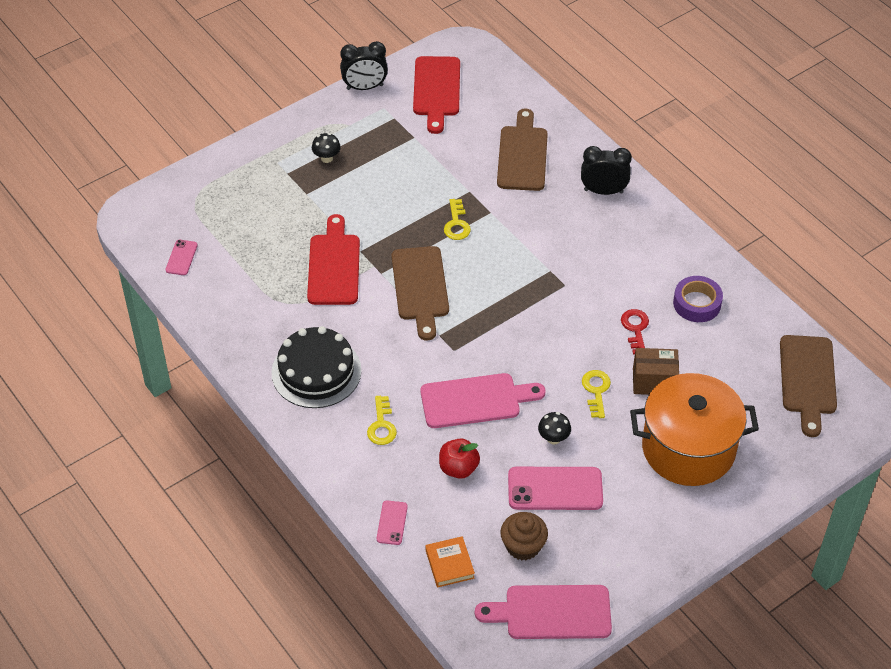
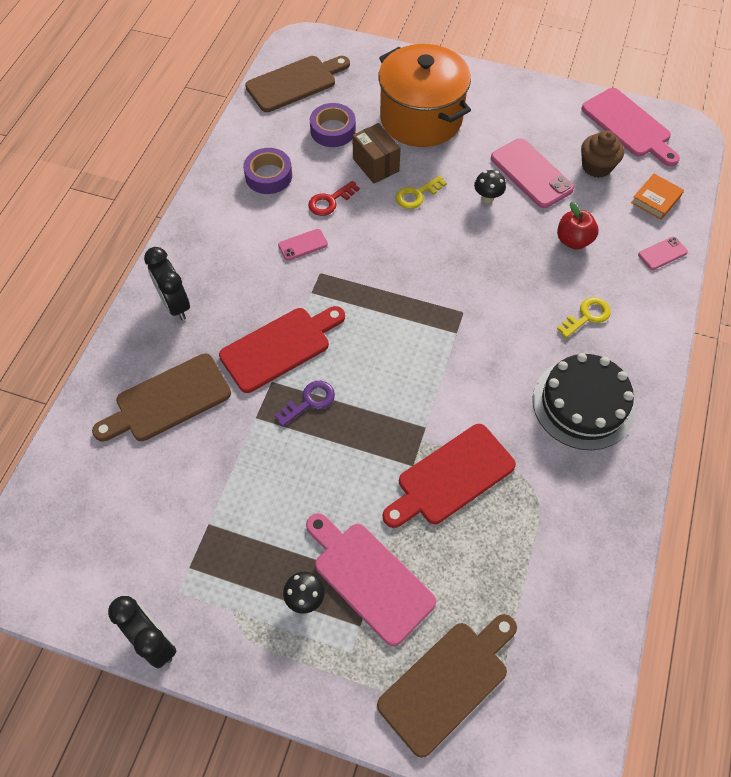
camera: 125 degrees left, 10 degrees up
(181, 257) = (569, 646): pink phone -> pink phone (303, 245)
(420, 288) = (415, 382): brown cutting board -> brown cutting board (447, 682)
(437, 90) = (111, 551): red cutting board -> red cutting board (279, 347)
(456, 224) = (309, 401): yellow key -> purple key
(475, 400) = (500, 266): pink cutting board -> pink cutting board (369, 578)
(721, 374) = (333, 130): none -> purple tape

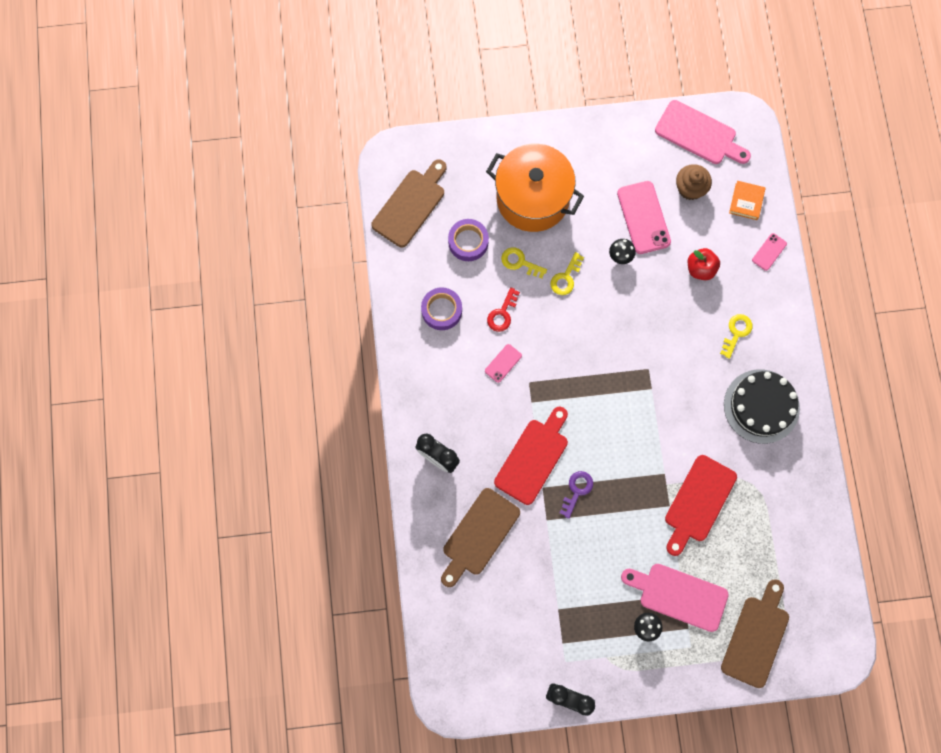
camera: 25 degrees left, 15 degrees up
(375, 165) = (520, 262): brown box -> yellow key
(531, 173) = (643, 217): pink phone -> pink phone turned 45 degrees clockwise

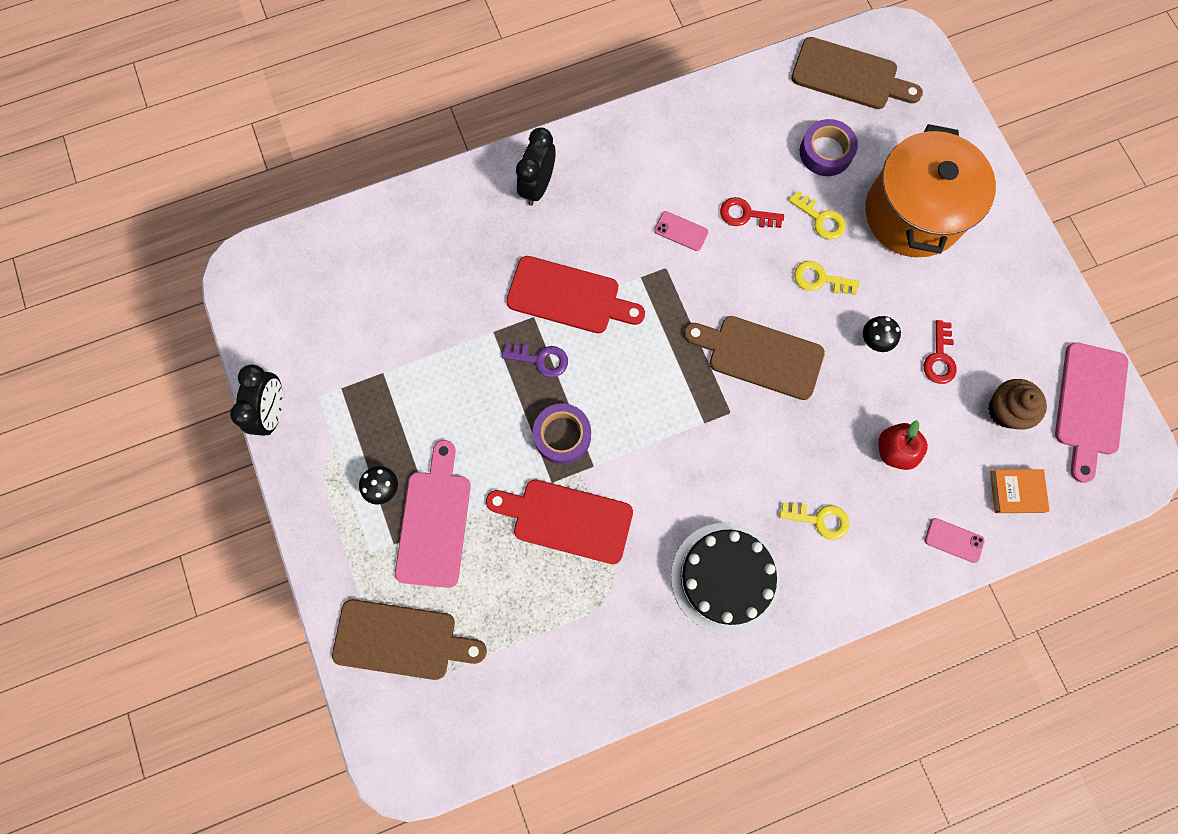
camera: 75 degrees right, 0 degrees up
(441, 310) = (726, 144): purple tape -> purple tape (562, 435)
(479, 535) = (453, 256): brown cutting board -> brown cutting board (759, 356)
(520, 262) = (821, 219): yellow key -> yellow key turned 120 degrees clockwise
(643, 217) = (939, 358): pink phone -> red key

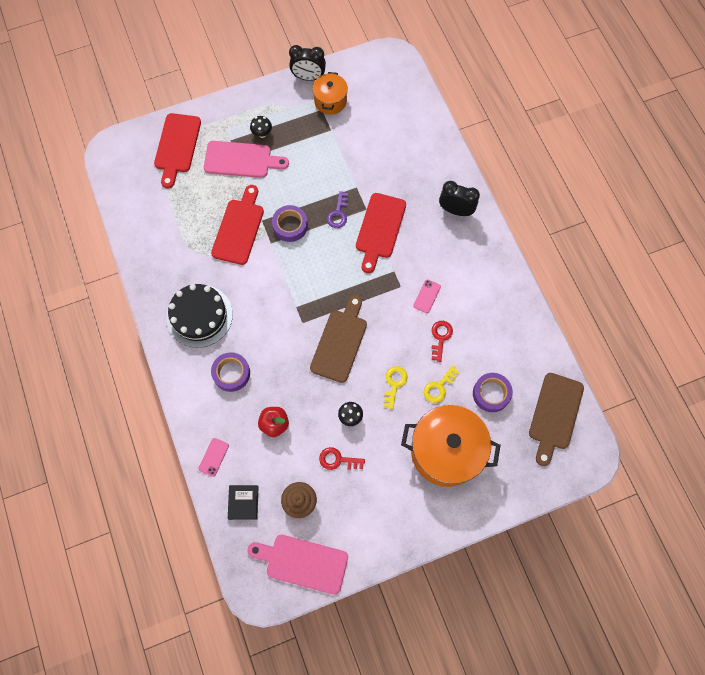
camera: 90 degrees right, 5 degrees down
(325, 374) = (330, 101): none -> orange pot
(401, 639) = (177, 146): brown cutting board -> red cutting board
(819, 519) = (231, 373): yellow key -> purple tape
(1016, 491) = (243, 502): orange book -> black book

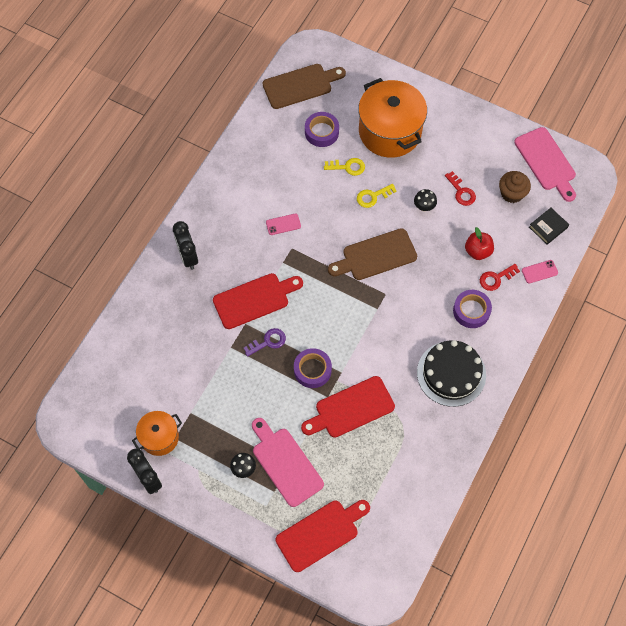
camera: 130 degrees left, 5 degrees down
(440, 337) = (309, 192): red key -> red key (496, 278)

